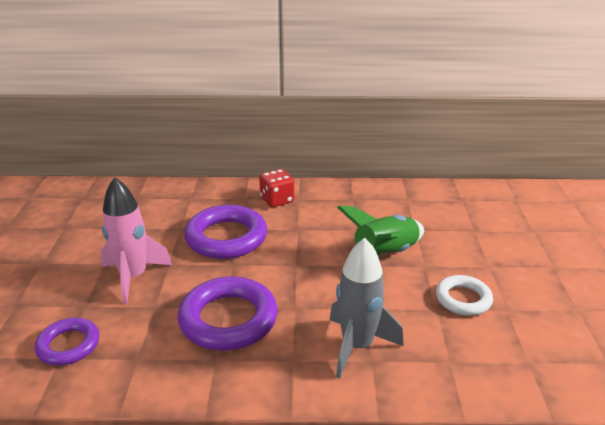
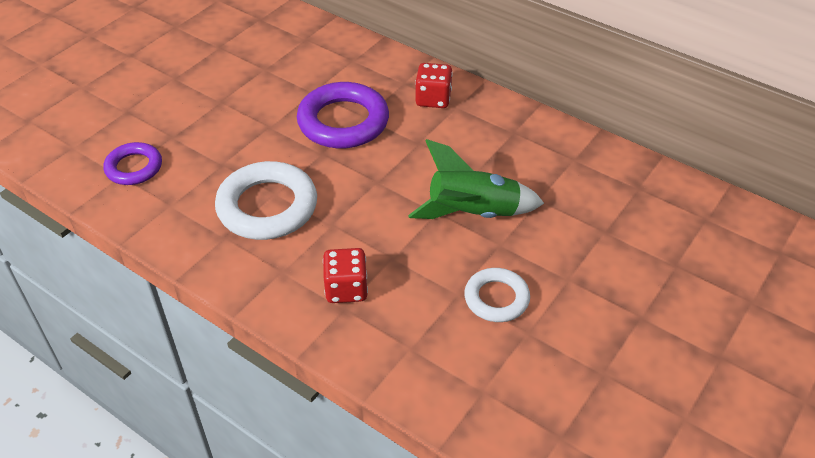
camera: 35 degrees right, 15 degrees up
(133, 277) = (230, 127): pink rocket -> none
(228, 319) = (267, 207): purple ring -> white ring
(357, 346) = (346, 289): grey rocket -> red dice

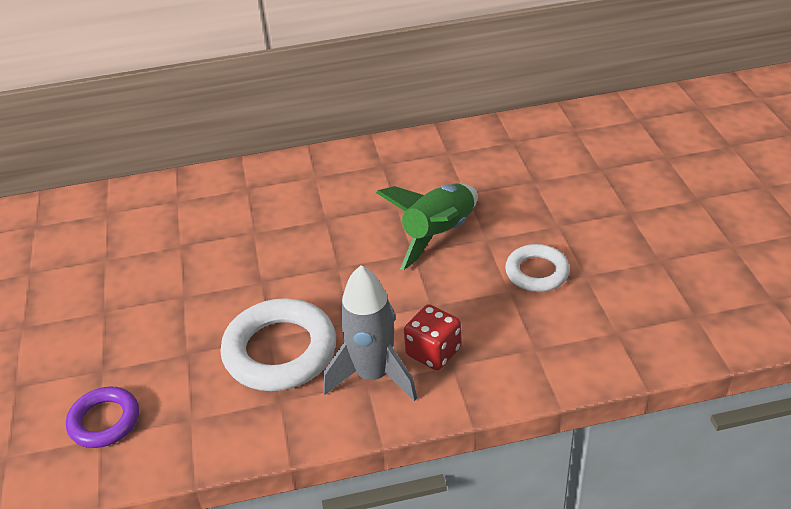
camera: 45 degrees left, 5 degrees down
(292, 270) = (373, 375): none -> grey rocket
(343, 122) = (242, 248): purple ring -> none
(433, 99) = (289, 183): red dice -> none

